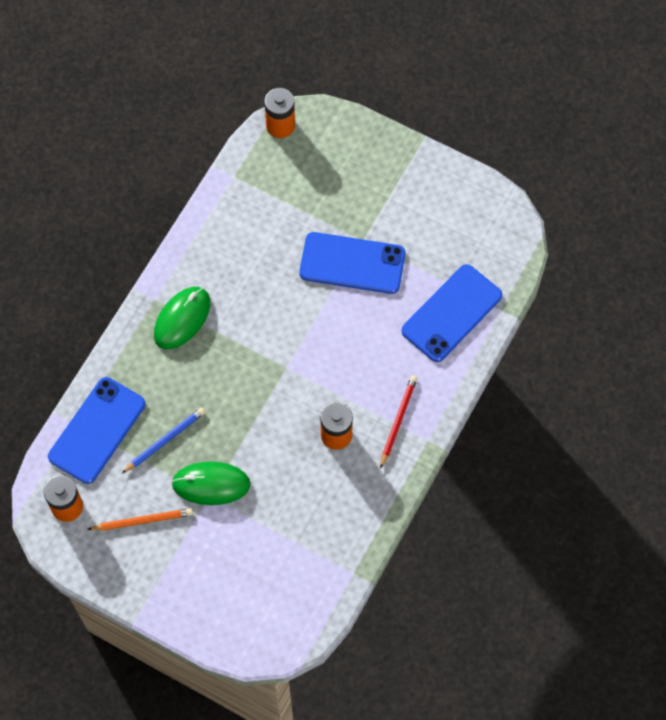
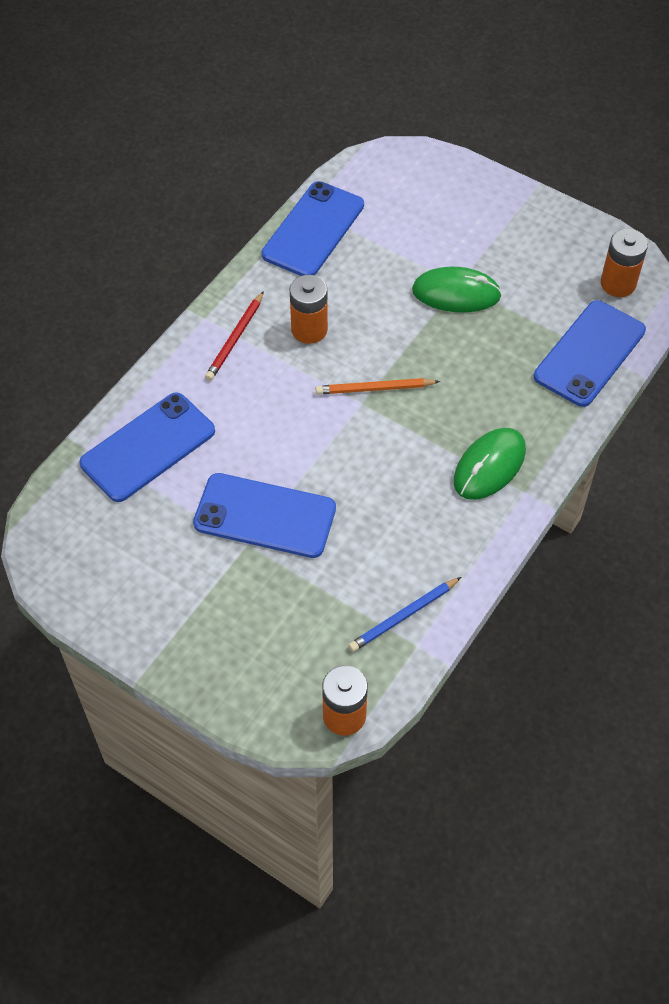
camera: 175 degrees left, 10 degrees down
(142, 520) = (533, 266): orange pencil -> orange pencil (375, 389)
(165, 440) = (509, 338): blue pencil -> blue pencil (404, 616)
(344, 545) = (313, 230): none -> blue phone

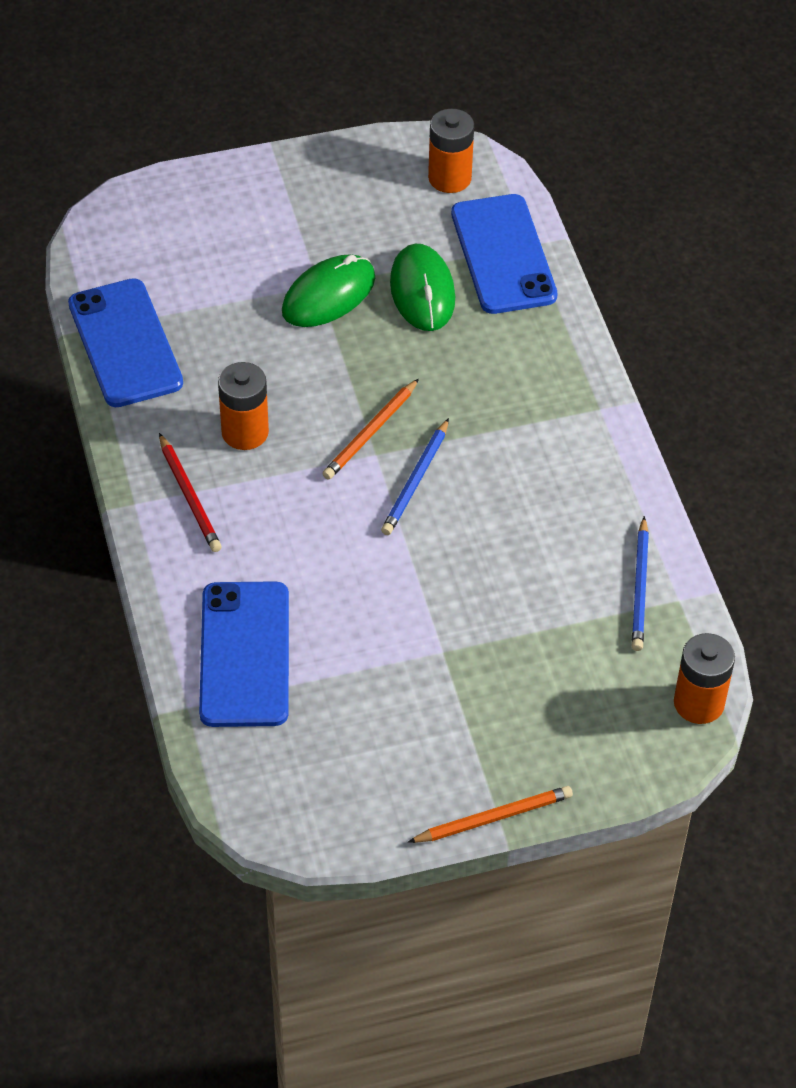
camera: 50 degrees left, 5 degrees down
(147, 661) = (493, 817): none -> orange pencil
(265, 516) = (425, 616): blue phone -> none
(363, 437) = (416, 480): none -> blue pencil
(489, 466) = (547, 412): green mouse -> green mouse (422, 291)

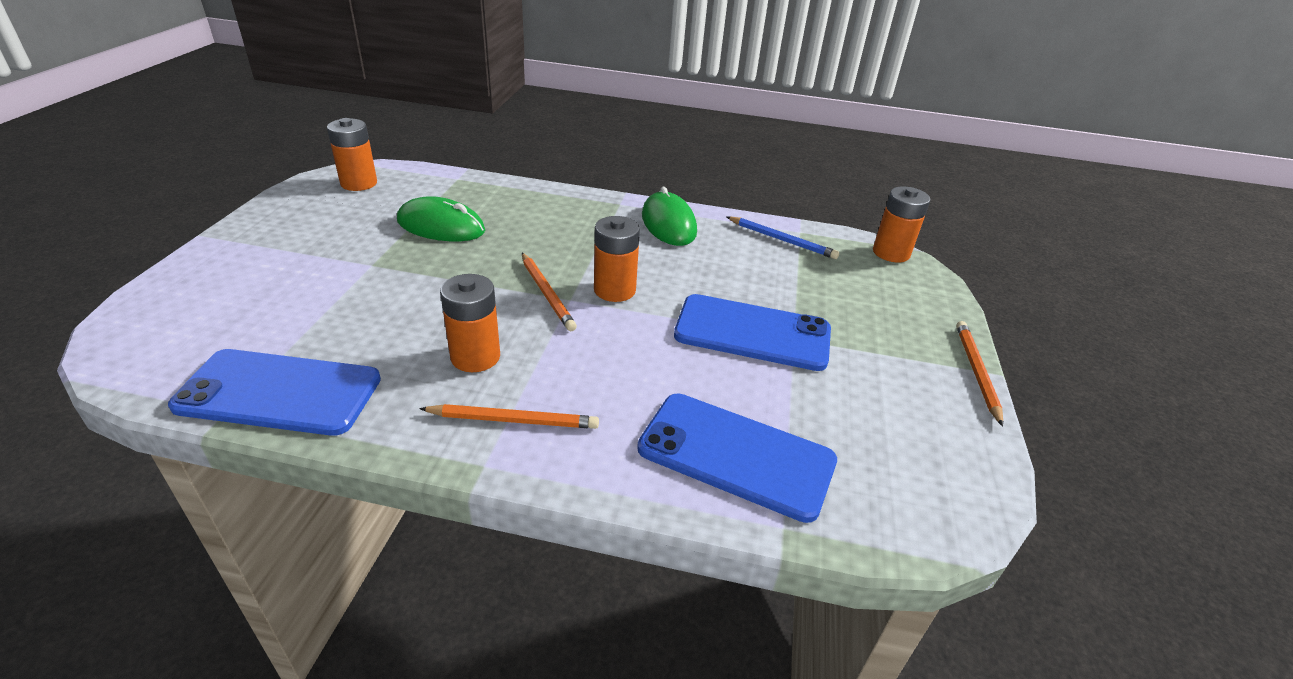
camera: 65 degrees left, 15 degrees down
(189, 496) = (513, 420): red pencil -> orange pencil
(328, 295) = (388, 263): green mouse -> green mouse (668, 223)
(416, 480) = (614, 290): blue pencil -> orange battery
(503, 254) = (452, 189): blue phone -> blue phone (752, 333)

